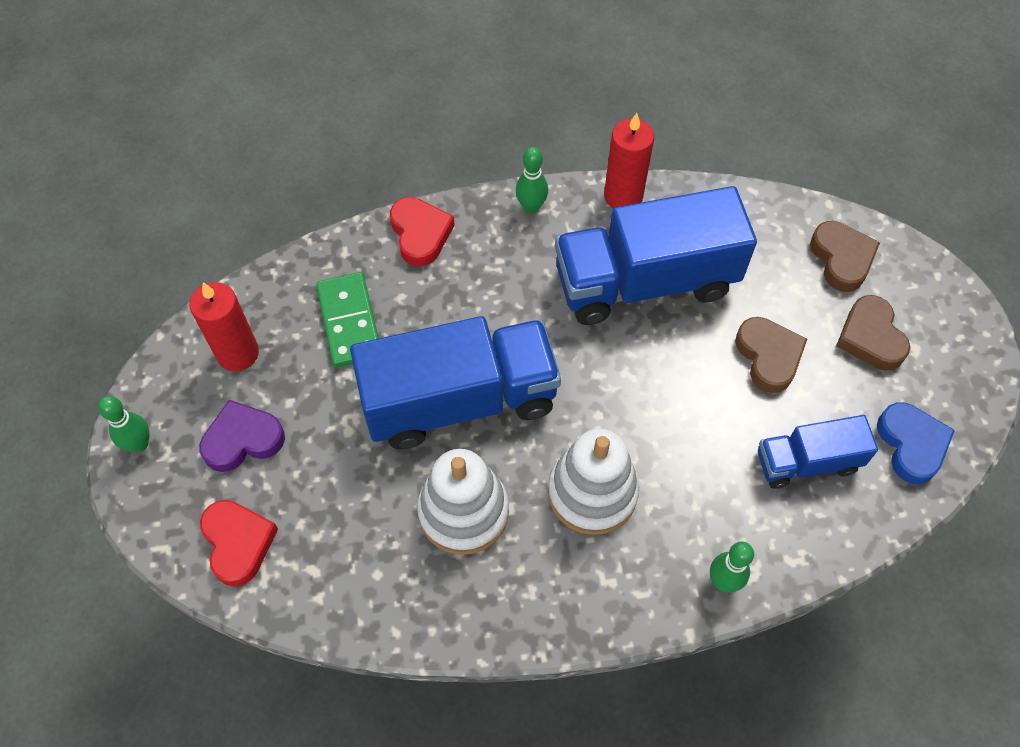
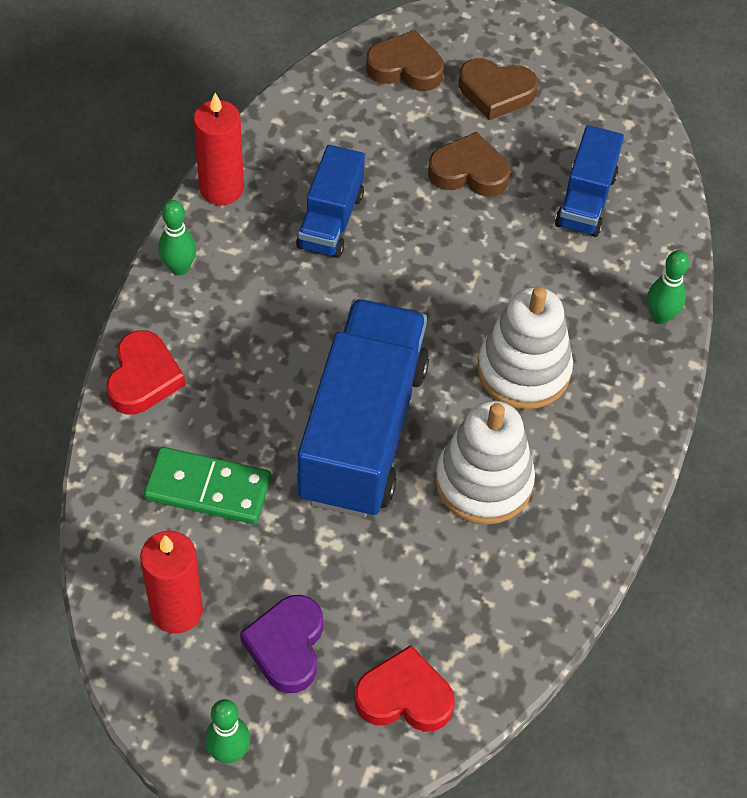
camera: 65 degrees left, 5 degrees down
(420, 234) = (143, 378): red heart -> red heart turned 90 degrees clockwise
(645, 282) = (331, 220): blue truck -> blue truck, size x0.53
(911, 445) = (611, 123): blue heart -> none

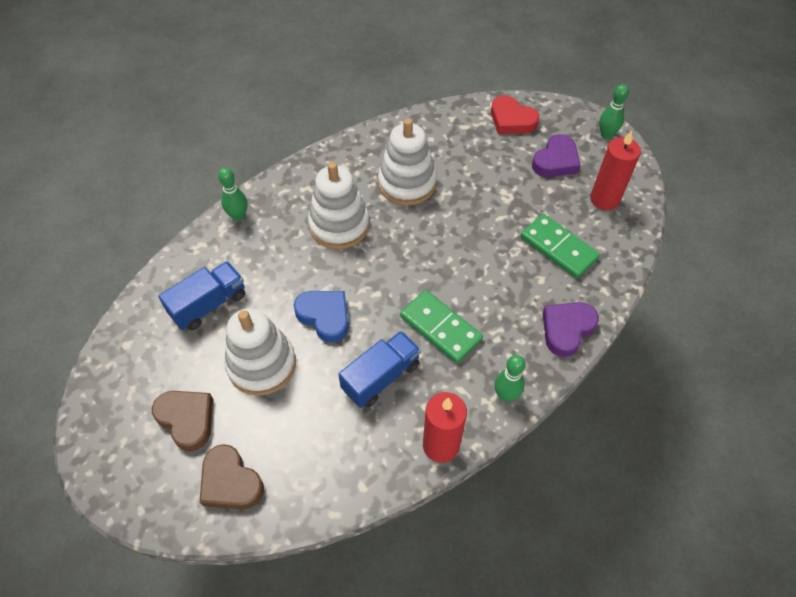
camera: 145 degrees left, 0 degrees up
(143, 378) = (566, 329): red heart -> purple heart
(300, 304) = (440, 328): none -> green domino
(362, 431) = (453, 236): blue truck -> none
(444, 251) = (324, 316): none -> blue heart
(469, 172) = (262, 364): brown heart -> white stacking toy

